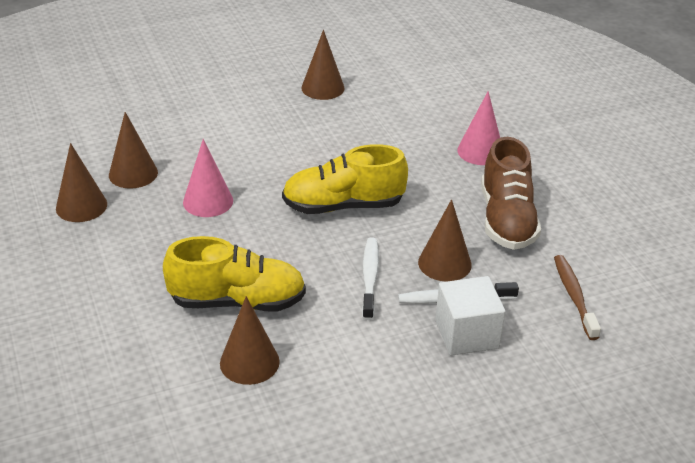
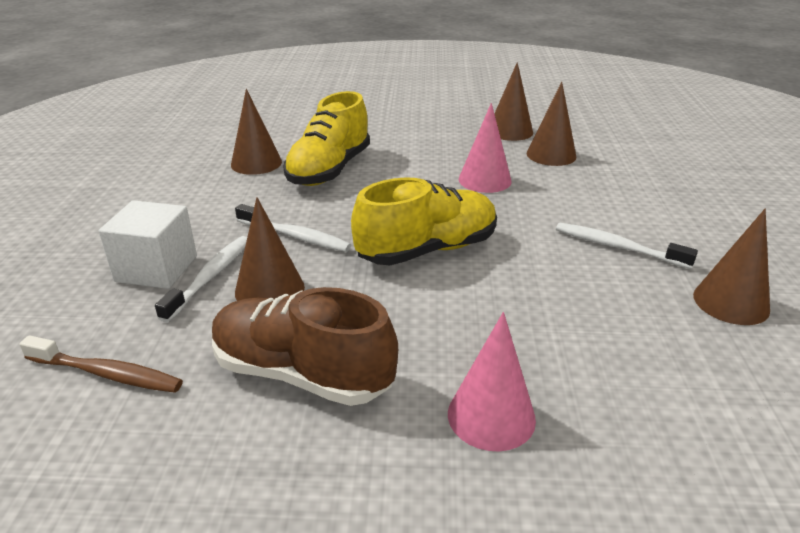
camera: 115 degrees right, 5 degrees down
(283, 128) = (617, 247): none -> white toothbrush
(343, 206) = (427, 250): yellow shoe -> yellow shoe turned 45 degrees clockwise

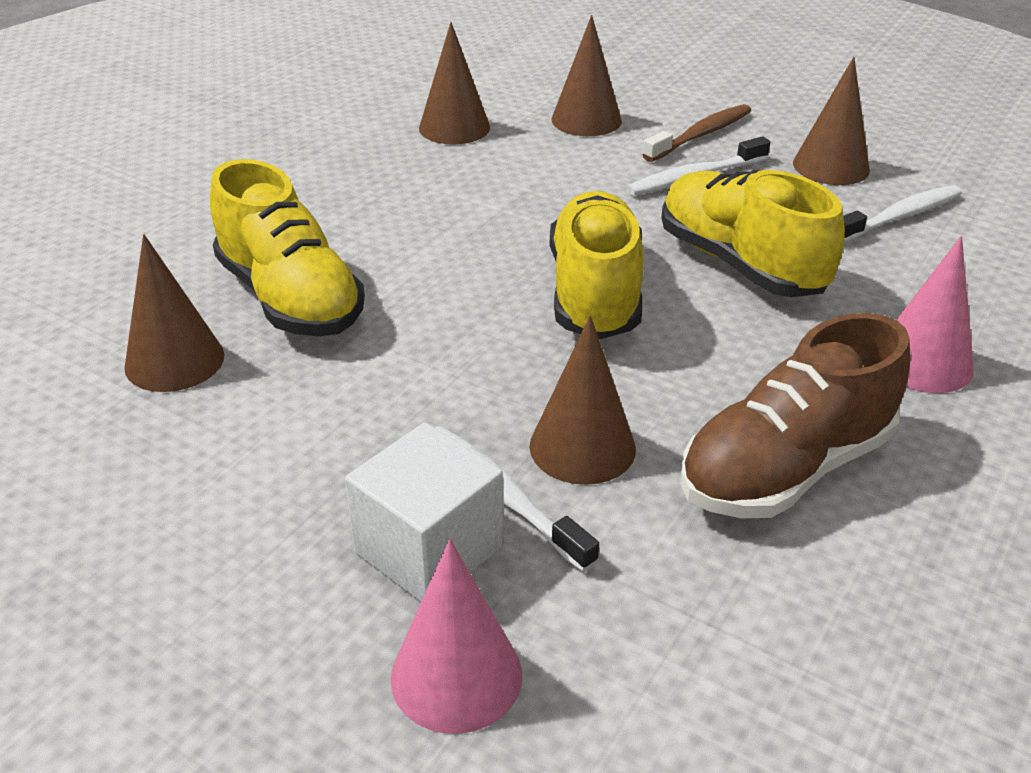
camera: 60 degrees left, 5 degrees up
(107, 374) = (680, 653): brown toothbrush -> brown toothbrush (701, 135)
(295, 236) = (461, 386): white toothbrush -> white toothbrush (899, 217)
(484, 180) = (466, 193): pink cone -> pink cone (456, 675)
(510, 131) = (355, 126): brown cone -> brown cone (586, 120)
(527, 295) = (740, 264): none -> yellow shoe

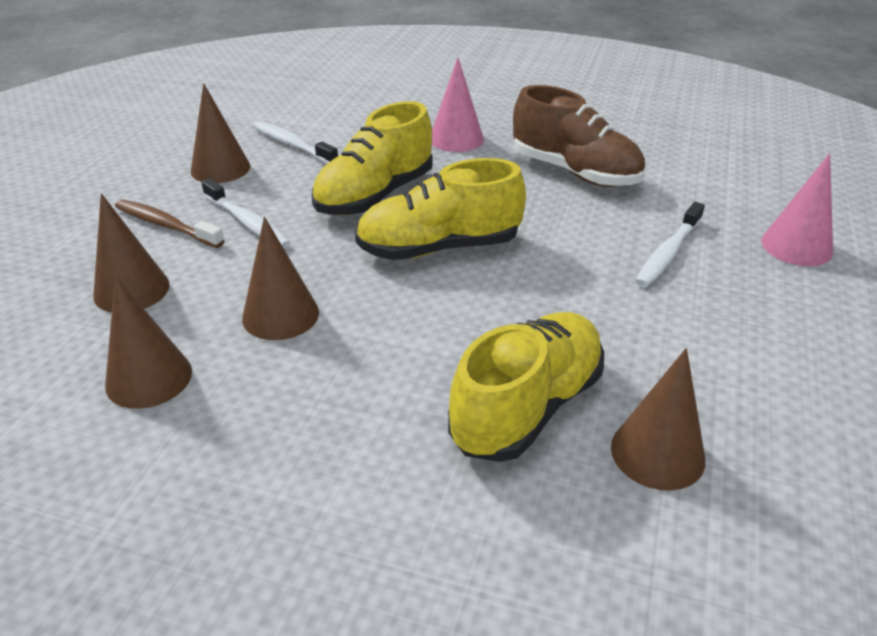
camera: 105 degrees left, 0 degrees up
(429, 550) = (730, 270): white cube -> none
(582, 447) = (605, 232): brown cone -> brown cone (280, 315)

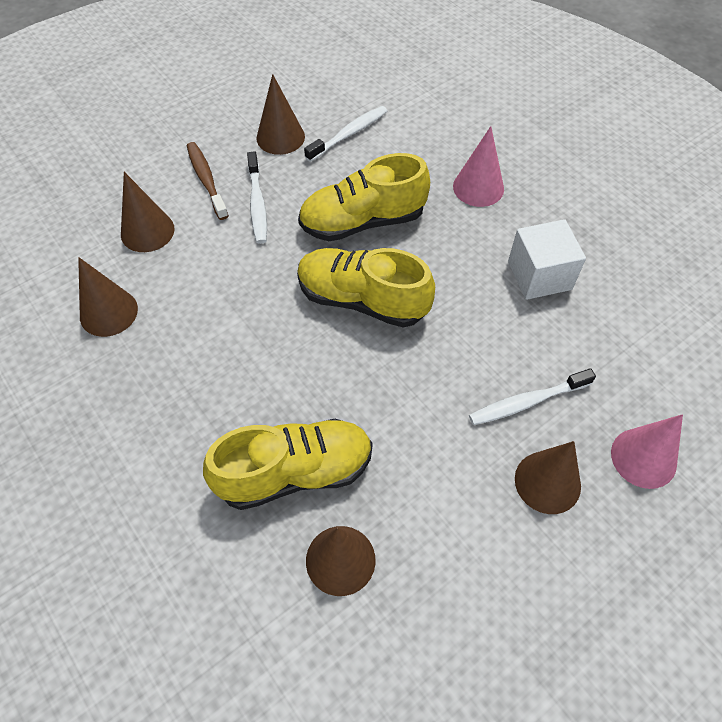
camera: 35 degrees right, 20 degrees up
(280, 315) = (214, 304): brown cone -> brown cone (547, 482)
(292, 145) = (349, 134): white toothbrush -> white toothbrush turned 60 degrees clockwise
(575, 172) = (539, 275): brown shoe -> white cube

